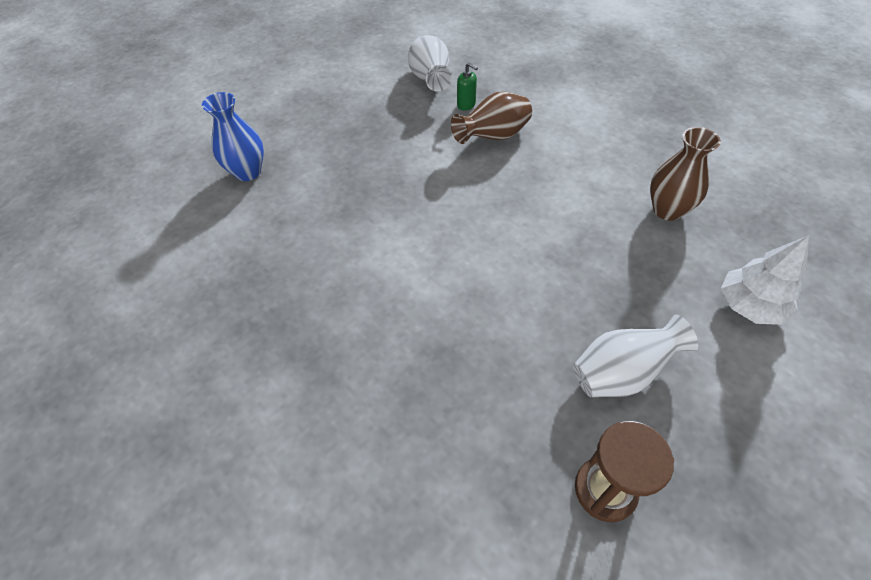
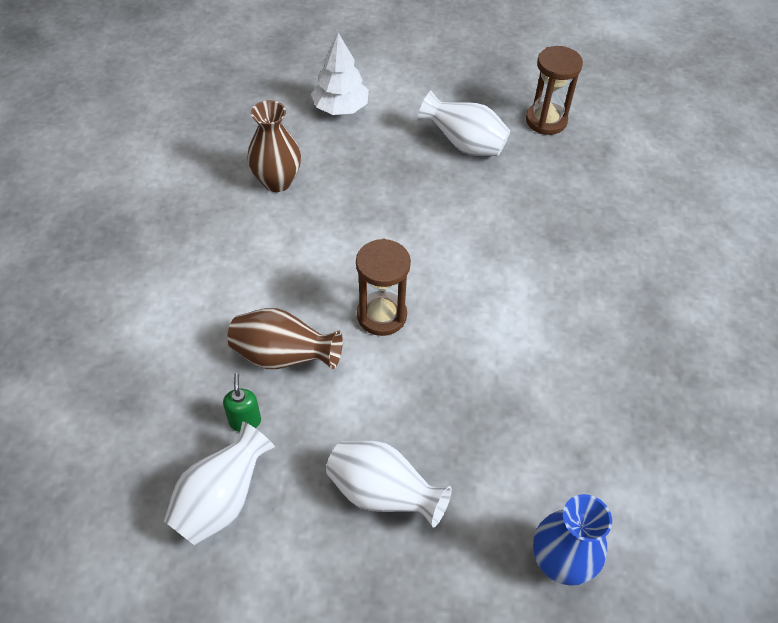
camera: 135 degrees left, 0 degrees up
(365, 131) = (382, 493): none -> white vase
(478, 195) = (381, 315): none -> brown hourglass

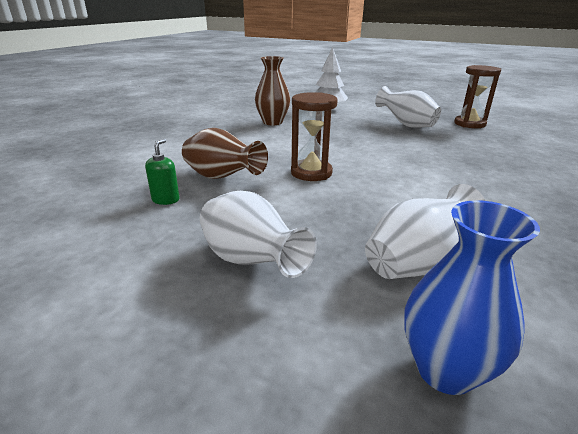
camera: 20 degrees right, 25 degrees down
(222, 500) = (104, 235): white vase -> white vase (416, 262)

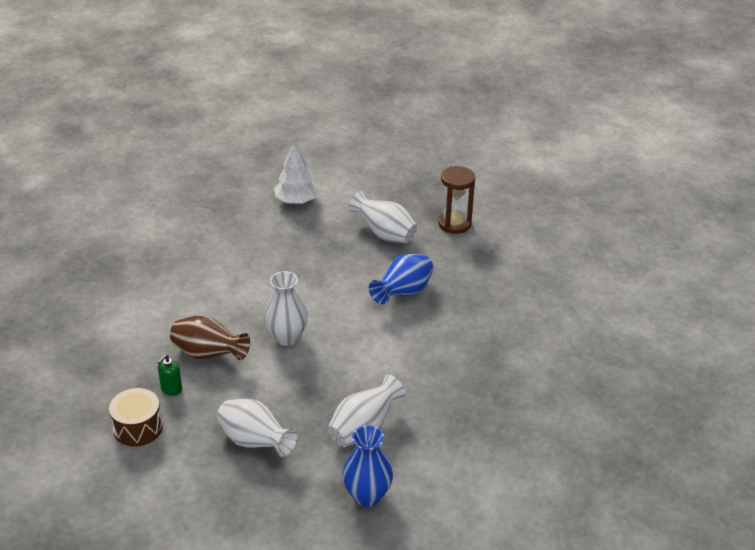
camera: 10 degrees left, 10 degrees up
(101, 230) = (138, 428): none -> brown drum
(166, 200) = (171, 389): green soap dispenser -> green soap dispenser turned 150 degrees counterclockwise
(272, 122) = (234, 245): brown vase -> none
(311, 173) = (287, 337): brown hourglass -> white vase
(434, 154) = (403, 293): none -> blue vase

